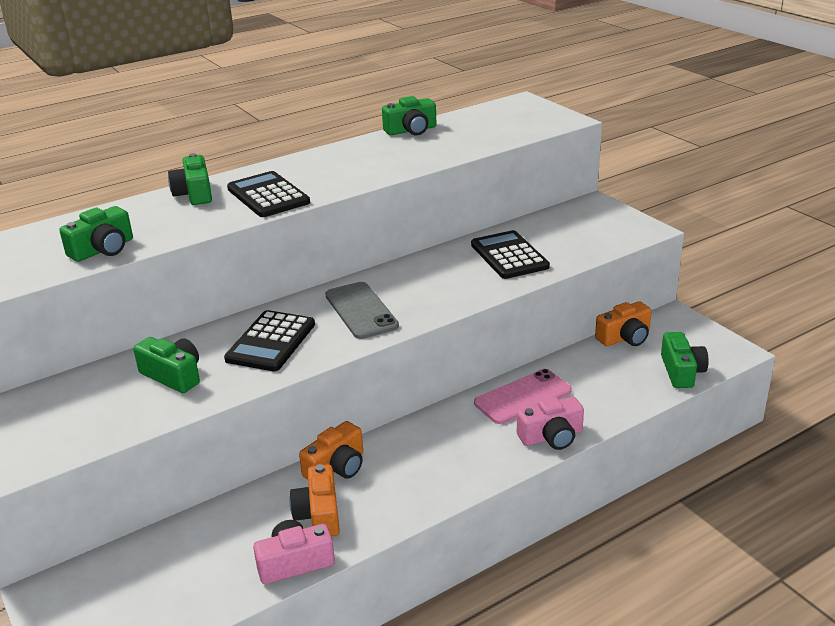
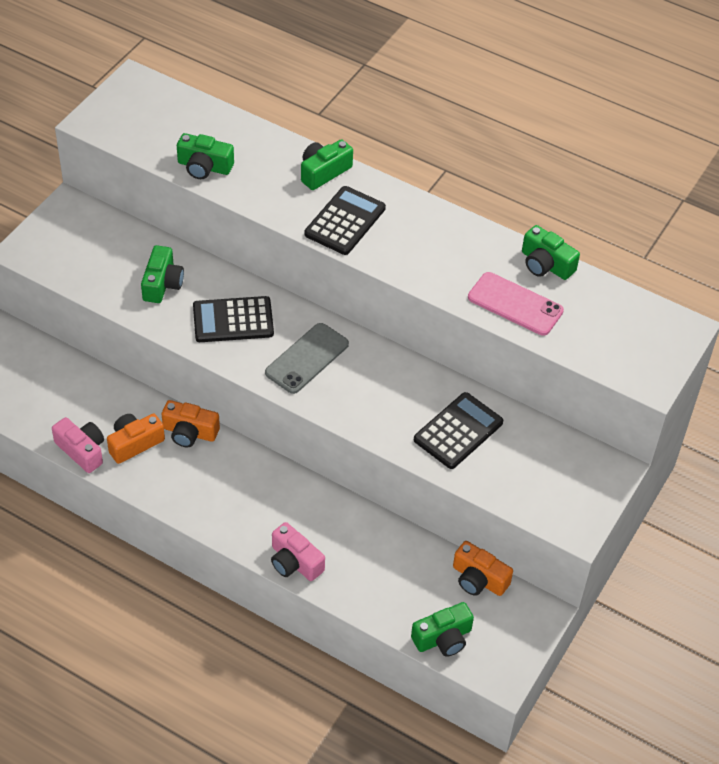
camera: 60 degrees right, 20 degrees up
(522, 397) = (340, 525): pink phone -> pink phone (515, 304)

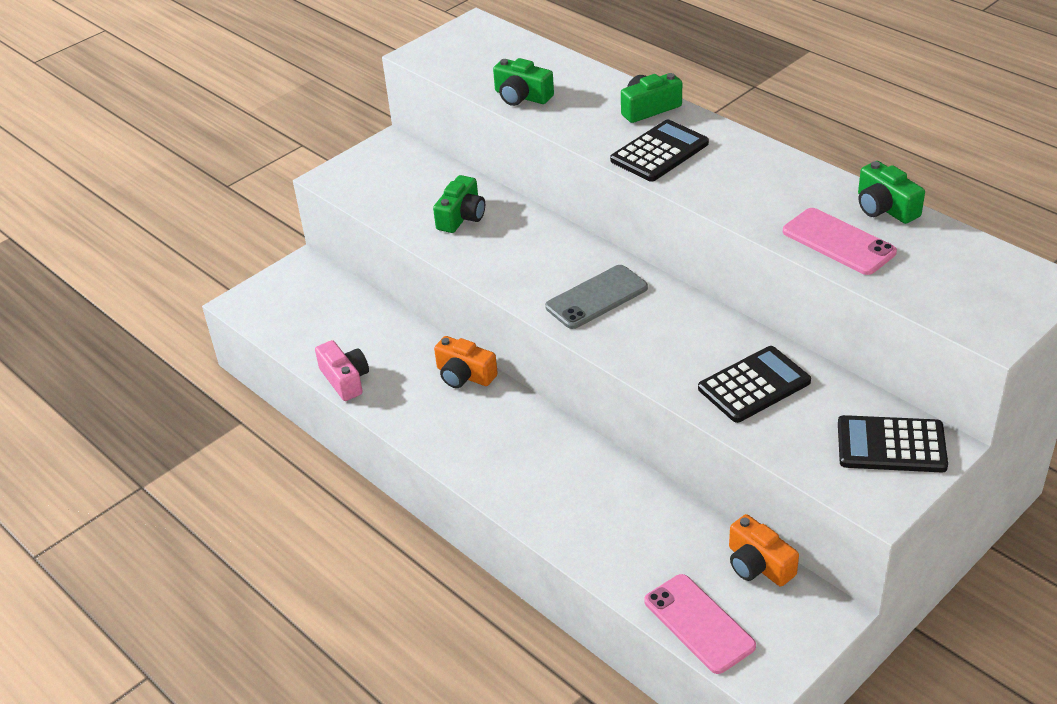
camera: 20 degrees right, 10 degrees down
(134, 443) = (402, 379): orange camera -> none
(233, 320) = (526, 255): black calculator -> black calculator (891, 445)
(294, 562) = (542, 517): pink camera -> none
(443, 638) = (699, 623): green camera -> pink phone

